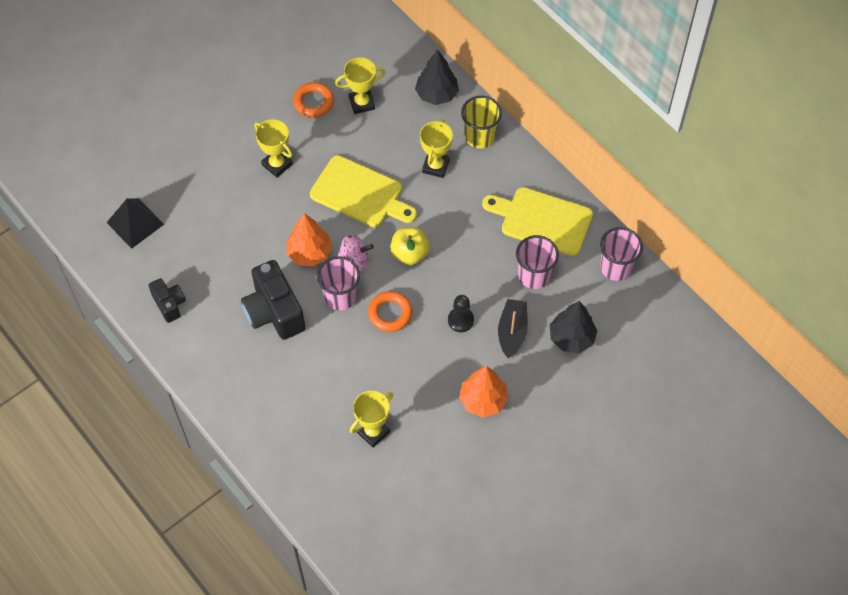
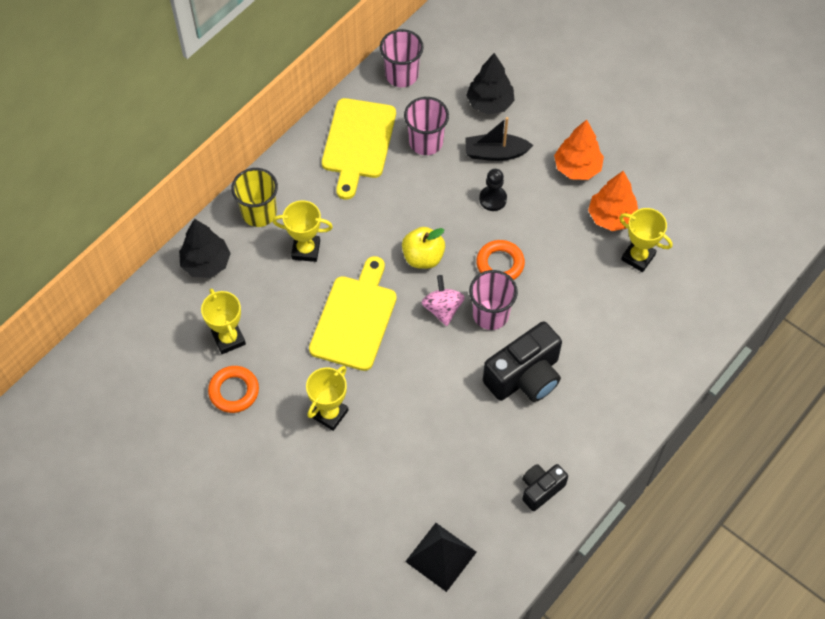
camera: 100 degrees left, 0 degrees up
(309, 253) = (442, 355): orange tree -> orange tree (611, 217)

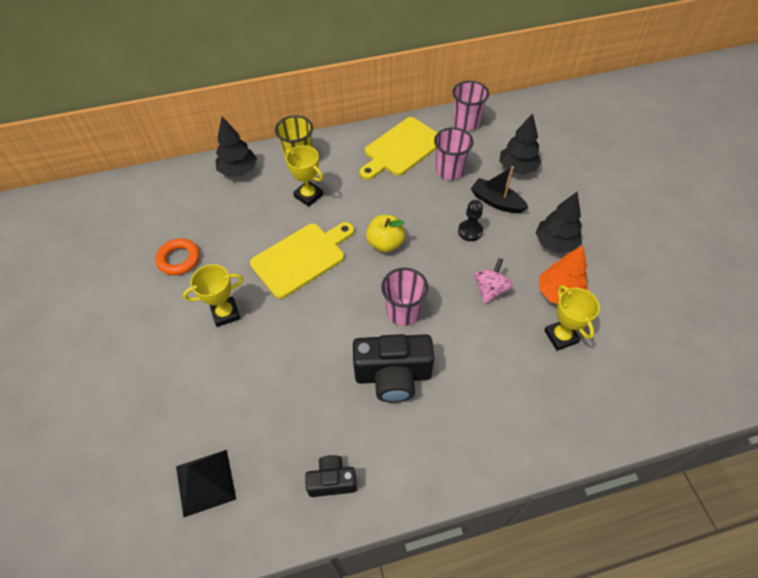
camera: 35 degrees right, 5 degrees down
(228, 339) = (208, 224): yellow trophy -> none
(442, 309) = (370, 287): pink spinning top -> pink spinning top (490, 289)
(500, 264) = (440, 279): orange ring -> none
(577, 168) = (555, 243): orange tree -> black tree

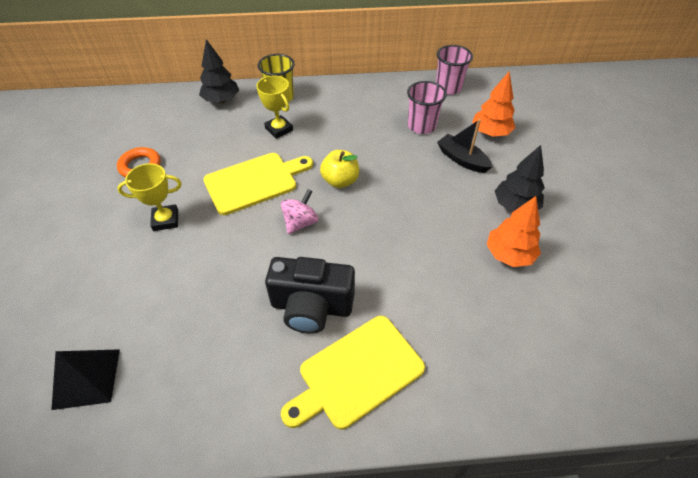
camera: 10 degrees right, 5 degrees down
(332, 481) = (215, 403): black camera -> none
(401, 149) = (379, 101): yellow cutting board -> yellow cutting board (356, 373)
(403, 312) = (340, 246): pink cup -> none
(470, 231) = (428, 182): black pawn -> none
(490, 289) = (435, 239): pink spinning top -> pink spinning top (300, 223)
(517, 168) = (490, 133): black tree -> orange tree
(561, 336) = (502, 298): yellow trophy -> none

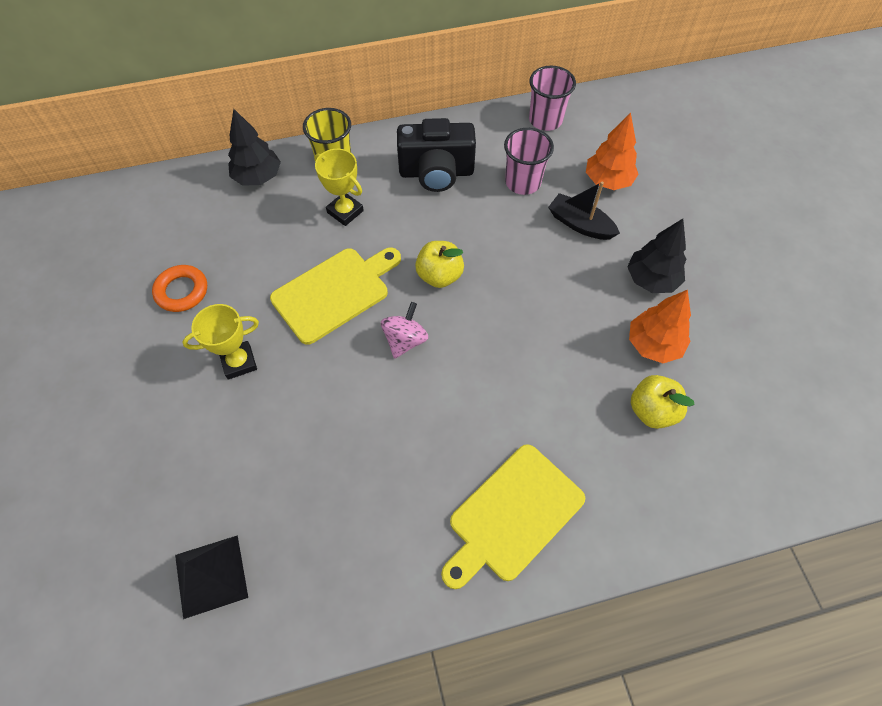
camera: 10 degrees left, 10 degrees up
(311, 307) = (444, 446): black camera -> black camera (436, 173)
(499, 306) = (652, 411): none -> yellow apple

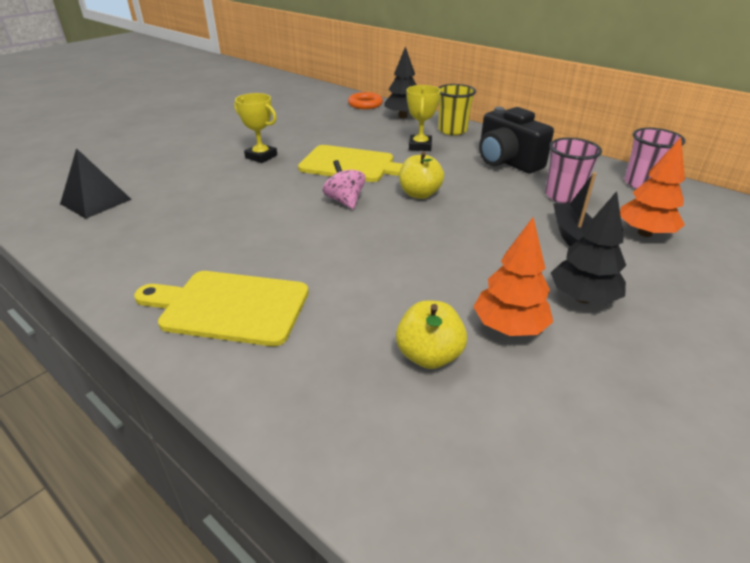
camera: 55 degrees right, 25 degrees down
(182, 291) = (292, 126): orange ring -> orange ring (365, 104)
(405, 340) = (345, 201): pink spinning top -> pink spinning top turned 105 degrees counterclockwise

